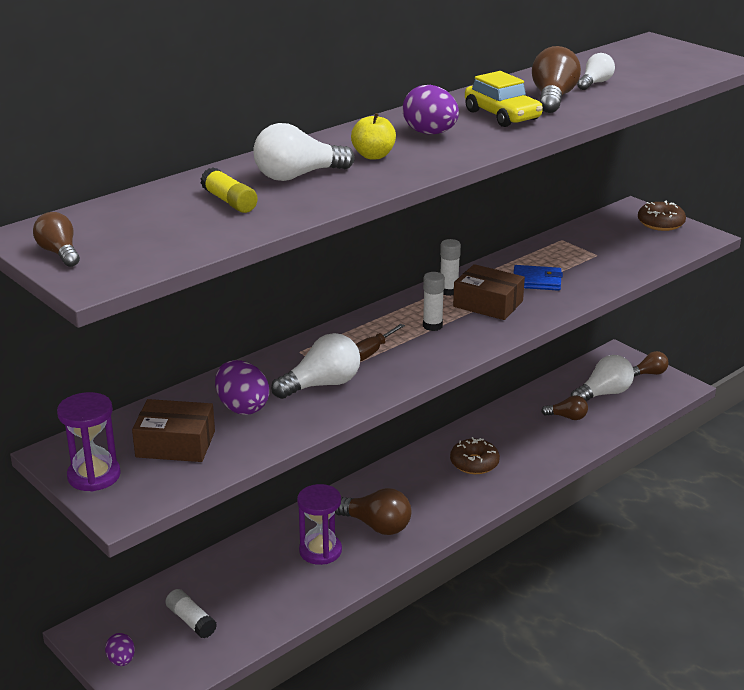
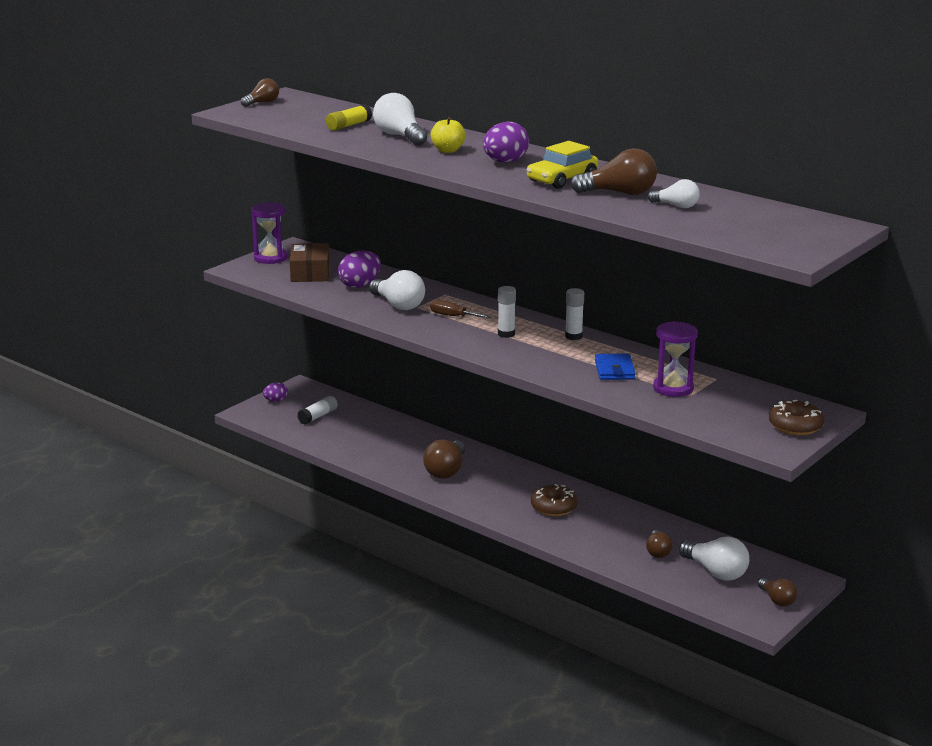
camera: 80 degrees right, 5 degrees down
(320, 551) = (407, 452): purple hourglass -> purple hourglass (673, 388)
(488, 304) = (557, 352): brown box -> none

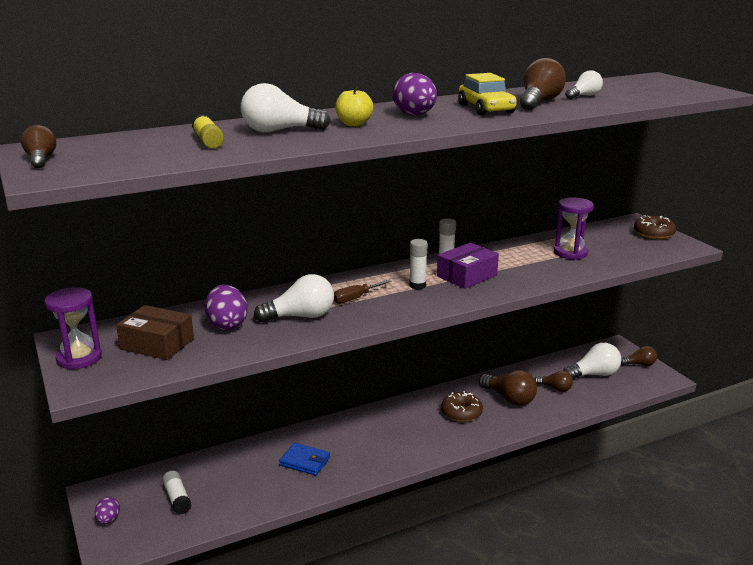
camera: 65 degrees left, 0 degrees up
(446, 471) = (359, 449): brown light bulb -> brown light bulb (509, 398)
(552, 350) = (467, 276): none -> purple box
(614, 370) = (524, 263): blue wallet -> blue wallet (305, 461)

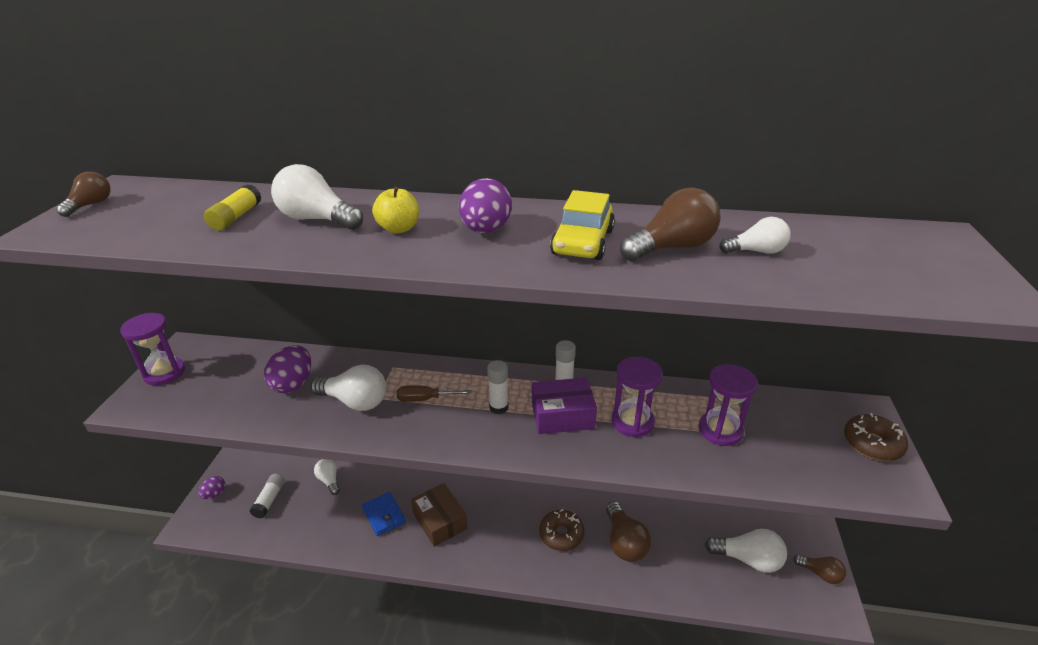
camera: 35 degrees right, 10 degrees up
(157, 344) = (224, 383): brown box -> brown box (440, 521)
(221, 462) = (329, 480): none -> white light bulb
(515, 265) = (632, 422): none -> purple hourglass
(555, 388) = (686, 555): brown light bulb -> none

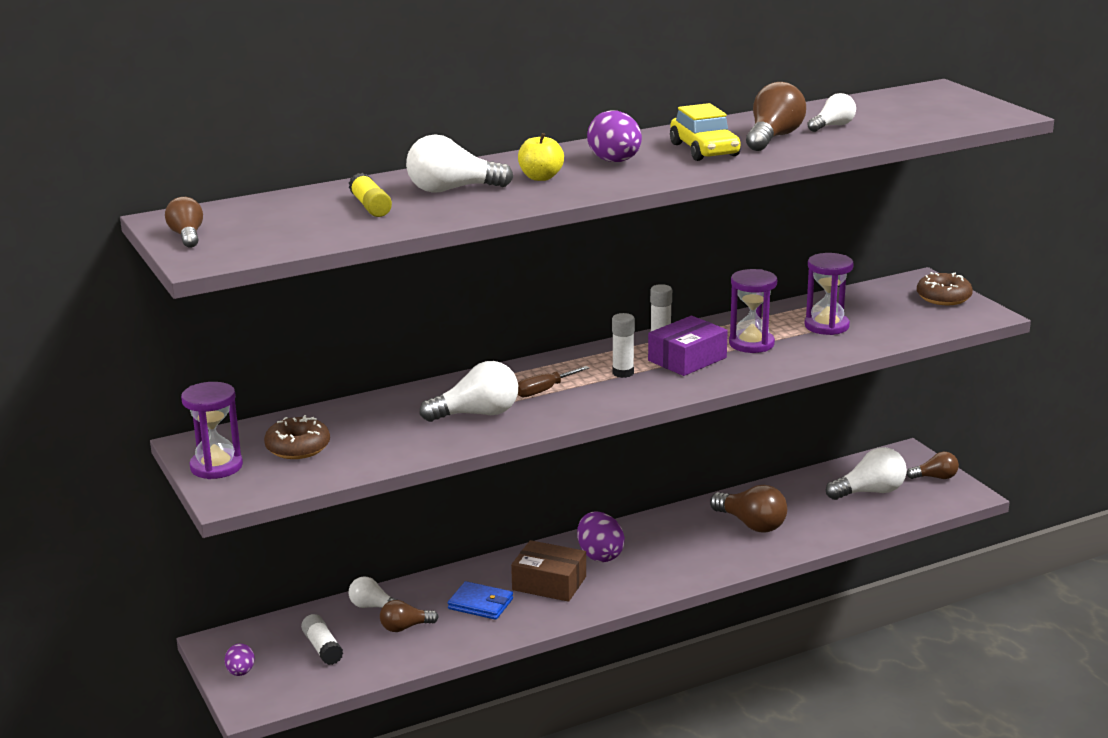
camera: 35 degrees left, 10 degrees down
(293, 384) = (387, 425): purple egg -> purple egg (600, 555)
(325, 510) = (405, 627): none -> brown light bulb
(561, 534) = (686, 543): brown donut -> brown donut (298, 448)

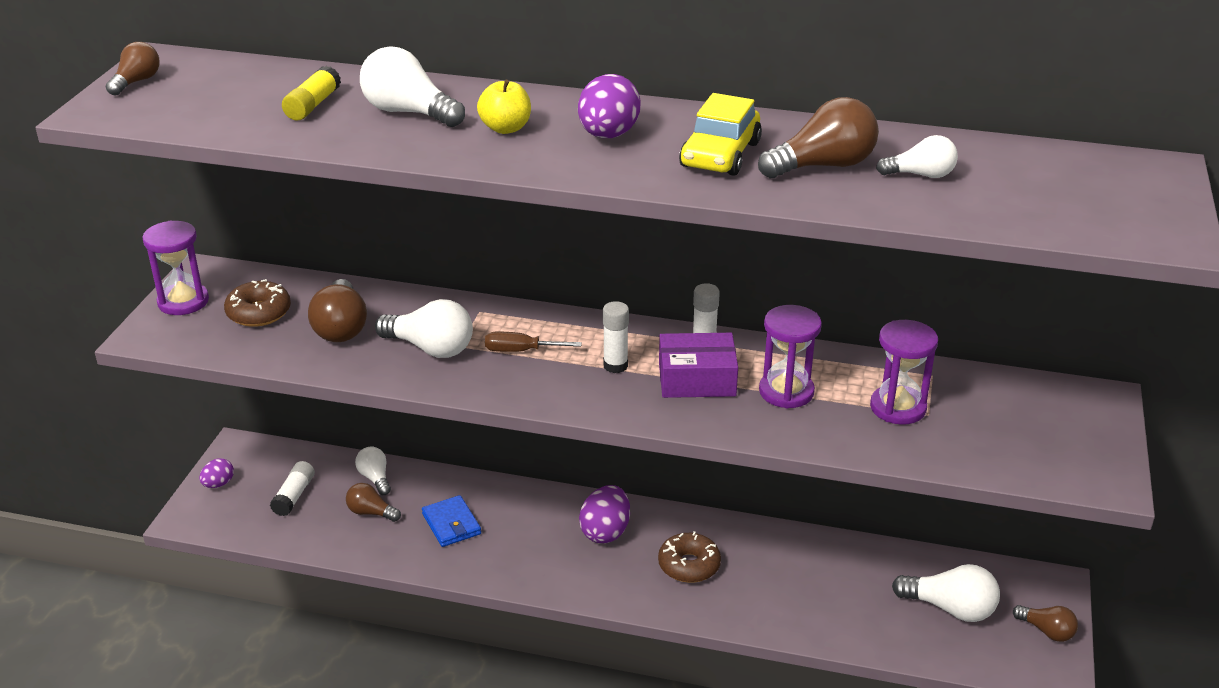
camera: 40 degrees right, 10 degrees up
(549, 583) = (528, 536): brown box -> none
(751, 524) = (781, 577): brown light bulb -> brown light bulb (341, 328)
(943, 298) = (1090, 434): brown donut -> brown donut (689, 565)

